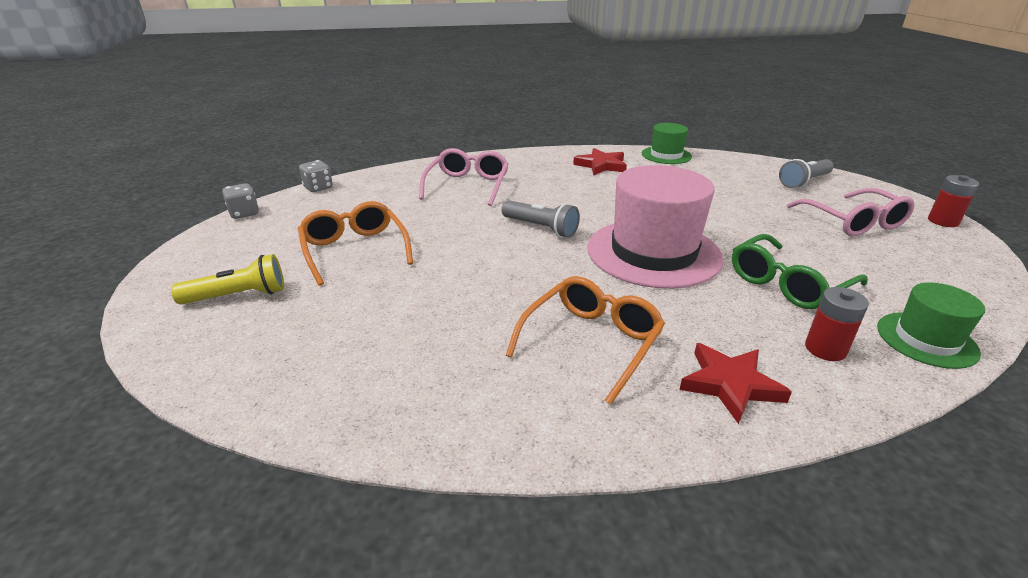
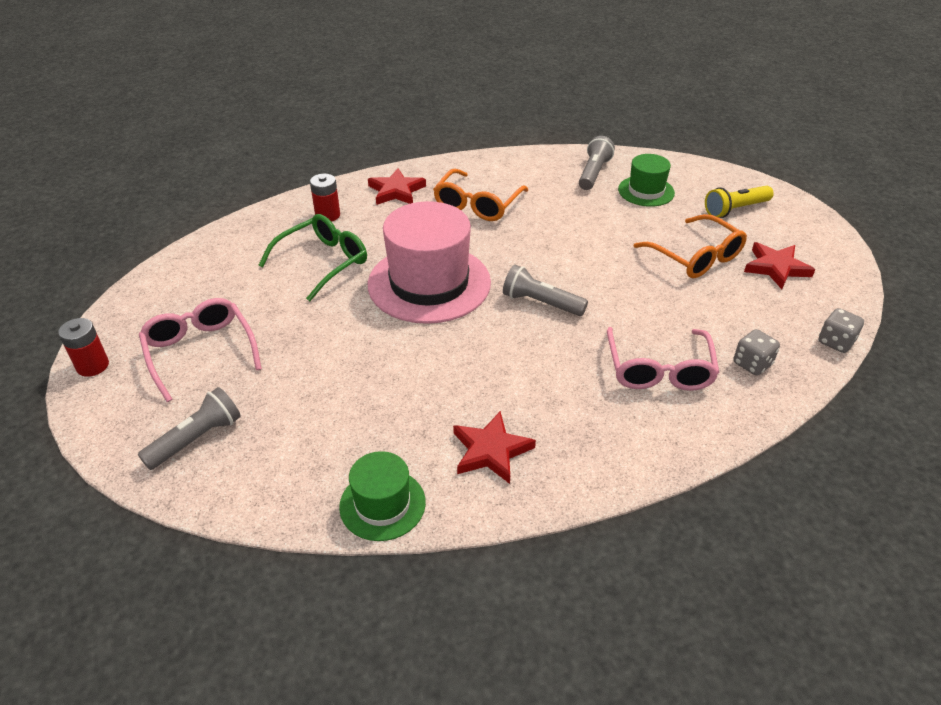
camera: 170 degrees right, 10 degrees up
(244, 213) = (855, 289): grey dice -> grey dice (752, 364)
(287, 234) = (776, 268): none -> red star
(375, 383) = (593, 173): none -> grey flashlight
(926, 339) = (254, 228): green hat -> green hat (646, 191)

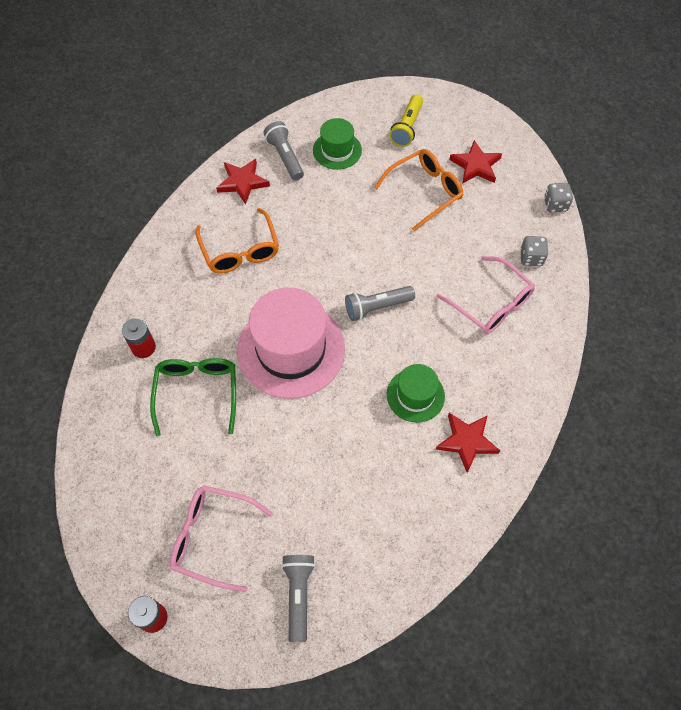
camera: 45 degrees left, 20 degrees up
(382, 504) = (452, 529): green hat -> green hat (415, 395)
(396, 191) = (165, 283): red star -> red star (242, 182)
(695, 257) = (424, 191): orange glasses -> orange glasses turned 45 degrees counterclockwise

